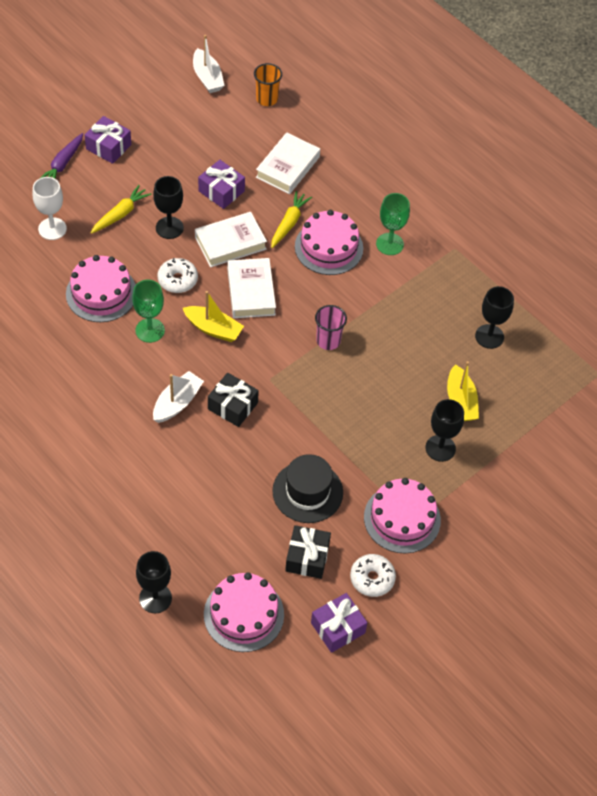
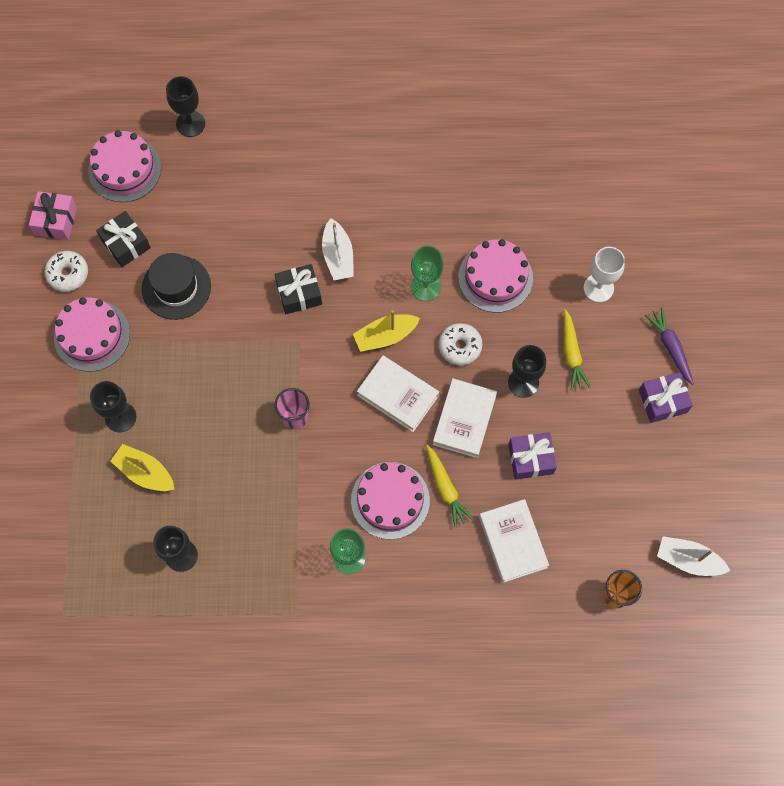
camera: 135 degrees right, 15 degrees up
(338, 628) = (56, 221): purple gift -> pink gift

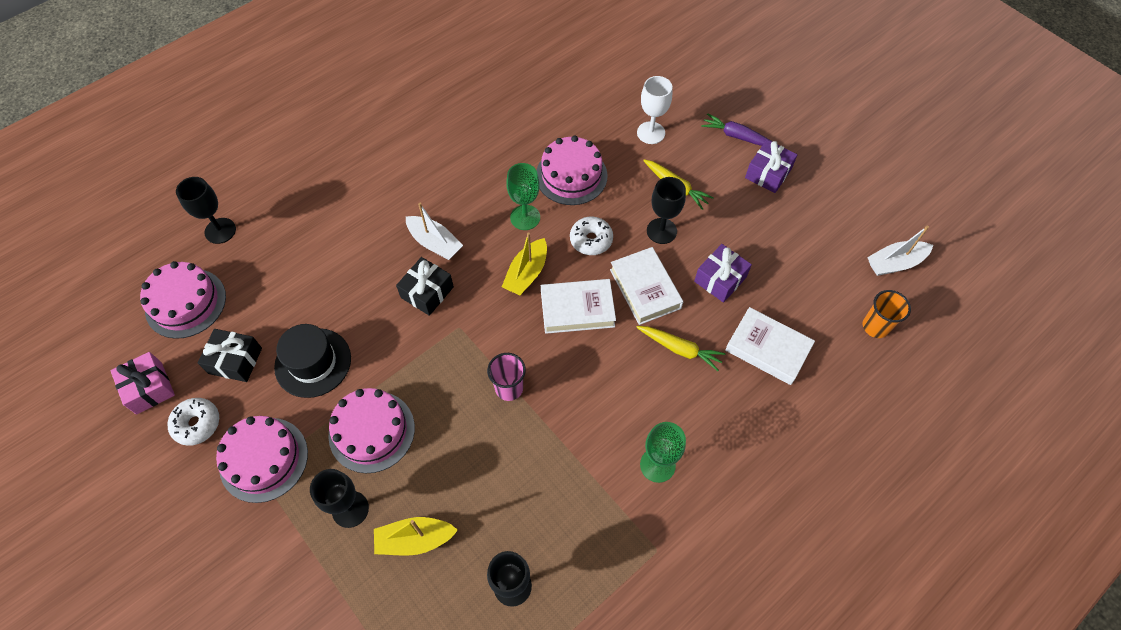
camera: 40 degrees left, 10 degrees down
(390, 500) = (646, 392): pink cake -> pink cake (372, 431)

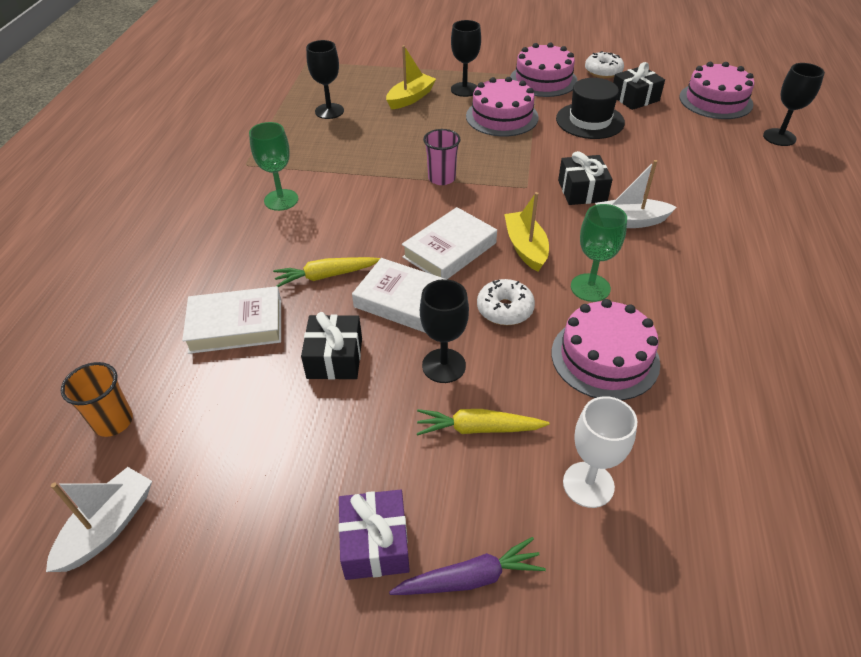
camera: 140 degrees right, 15 degrees down
(149, 388) = (655, 68): pink gift -> none
(720, 279) = (335, 358): purple gift -> black gift

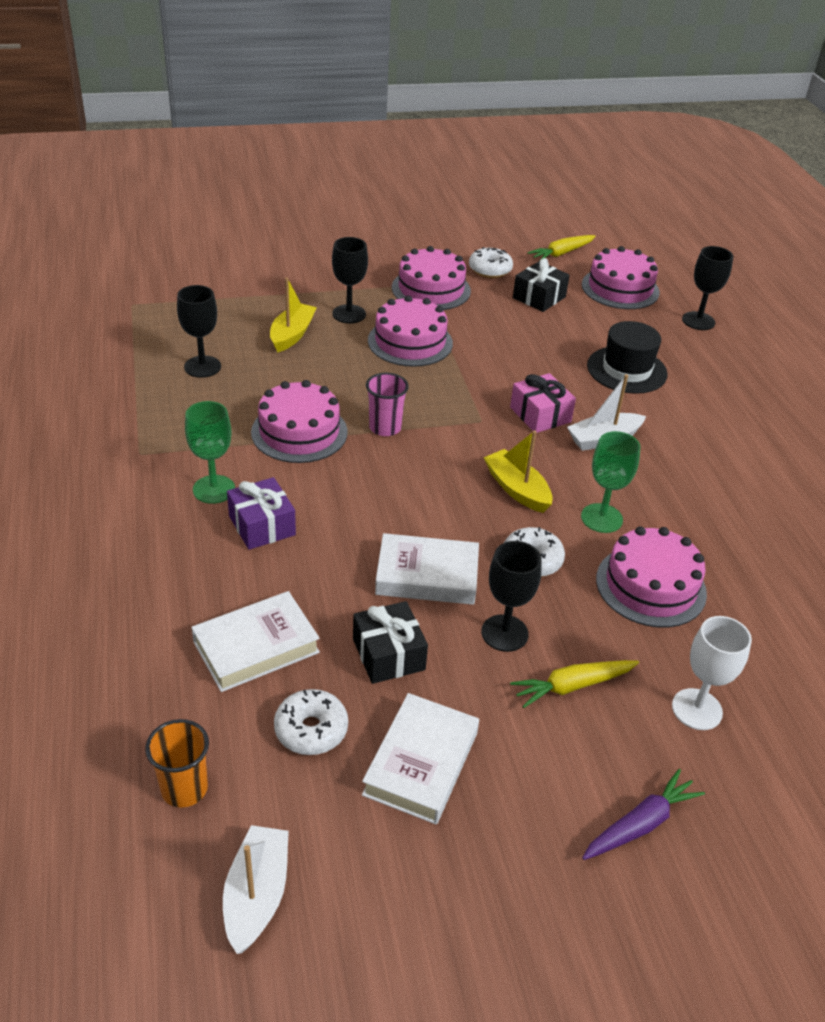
camera: 25 degrees left, 5 degrees down
(235, 403) = (311, 729): none -> white donut
(326, 276) = (323, 567): yellow carrot -> yellow carrot (561, 253)
(371, 170) = (299, 432): none -> pink cake
(375, 543) = (538, 822): purple gift -> purple gift (262, 525)
(449, 250) = (440, 509): white book -> white book (421, 763)
(582, 191) = (540, 415): black gift -> pink gift
(590, 121) = (506, 332): black hat -> black hat (626, 370)

